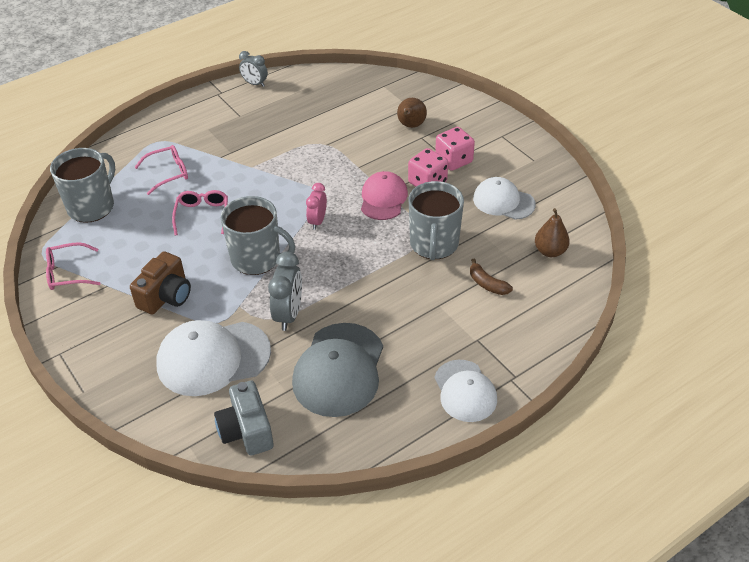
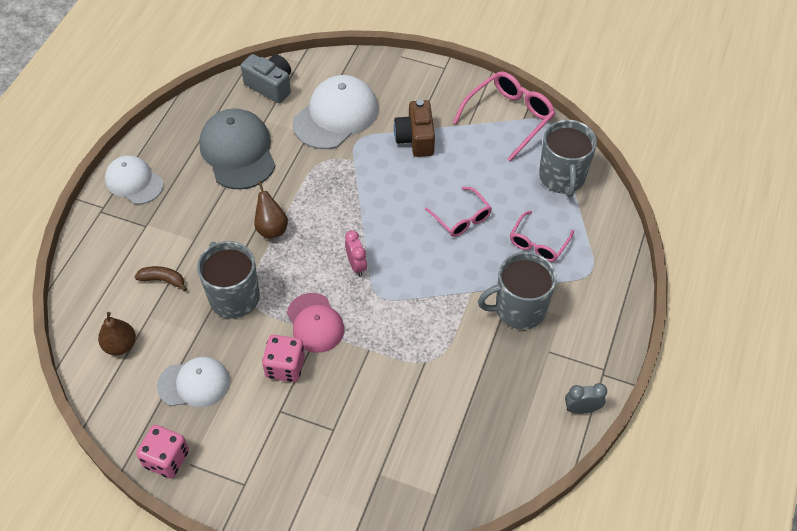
camera: 145 degrees right, 10 degrees up
(68, 273) = (509, 118): pink glasses -> pink glasses, size x1.60
(257, 259) = (376, 203): grey mug -> grey mug (519, 309)
(288, 314) = (309, 172): grey clock -> none
(410, 126) = (356, 441): brown pear -> brown pear (271, 228)
(454, 160) = (276, 413): pink dice -> pink dice (166, 459)

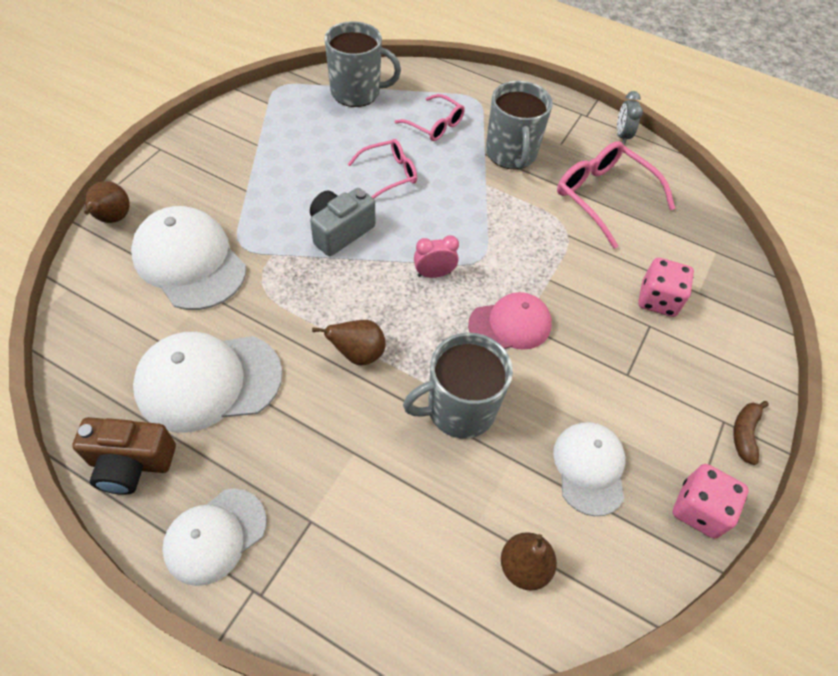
camera: 85 degrees left, 0 degrees up
(163, 280) = (417, 500): brown banana -> brown banana (744, 434)
(238, 151) = (208, 381): grey cap -> white cap
(270, 86) = (97, 328): grey camera -> grey camera (340, 231)
(285, 367) = (568, 362): pink dice -> pink dice (658, 300)
(365, 64) = (113, 219): none -> brown pear
(415, 139) = (261, 192): brown camera -> brown camera (131, 463)
(509, 118) = (262, 113): pink glasses -> pink glasses (604, 197)

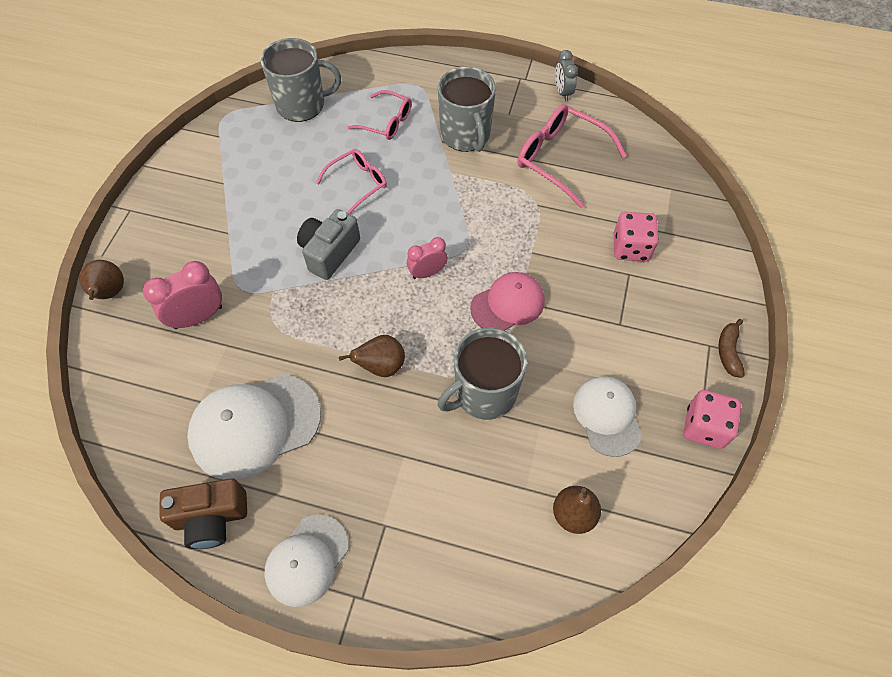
camera: 10 degrees left, 5 degrees up
(189, 261) = (198, 317): white cap -> pink clock

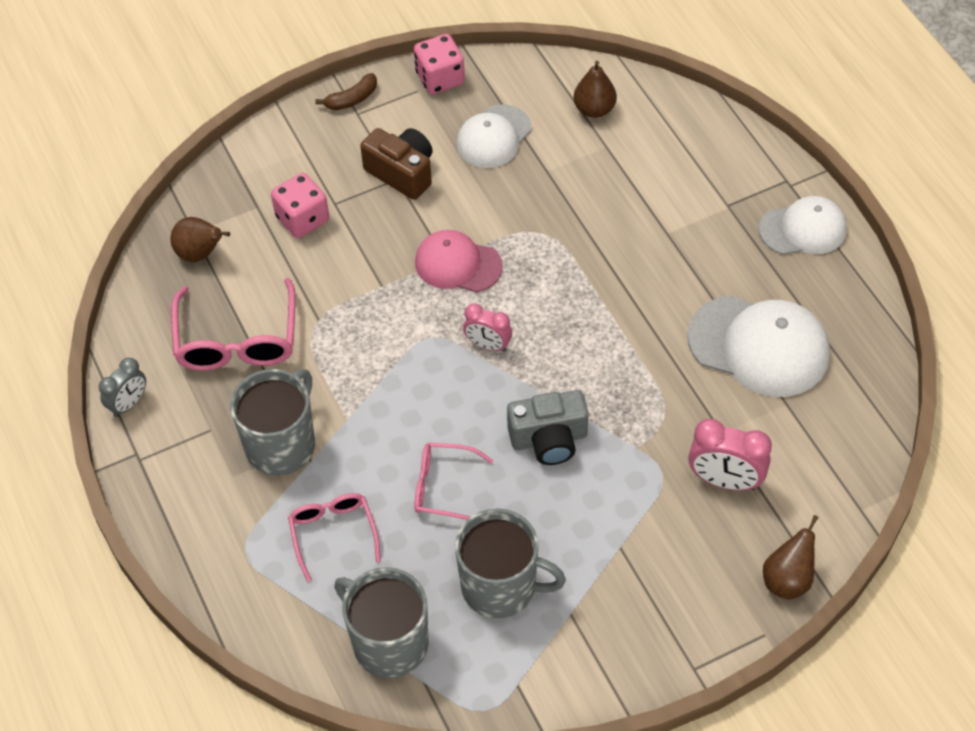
camera: 130 degrees left, 5 degrees down
(211, 518) = (849, 309): brown camera -> brown camera (402, 173)
(381, 366) = (614, 305): brown pear -> brown pear (200, 254)
(484, 393) = (559, 222): grey mug -> grey mug (500, 587)

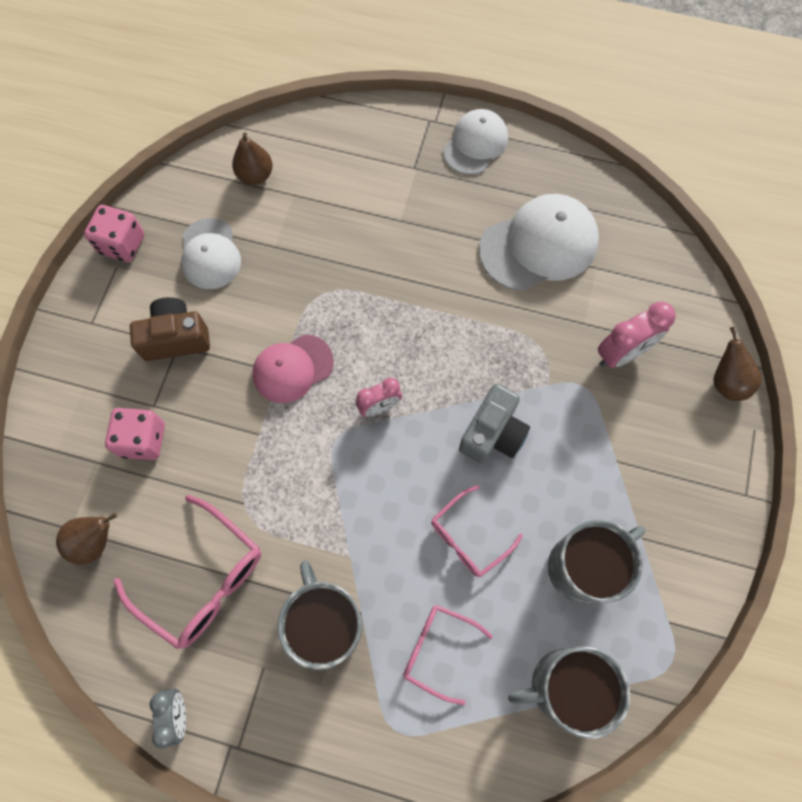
camera: 50 degrees left, 15 degrees up
(352, 99) = (74, 316): brown banana -> none

